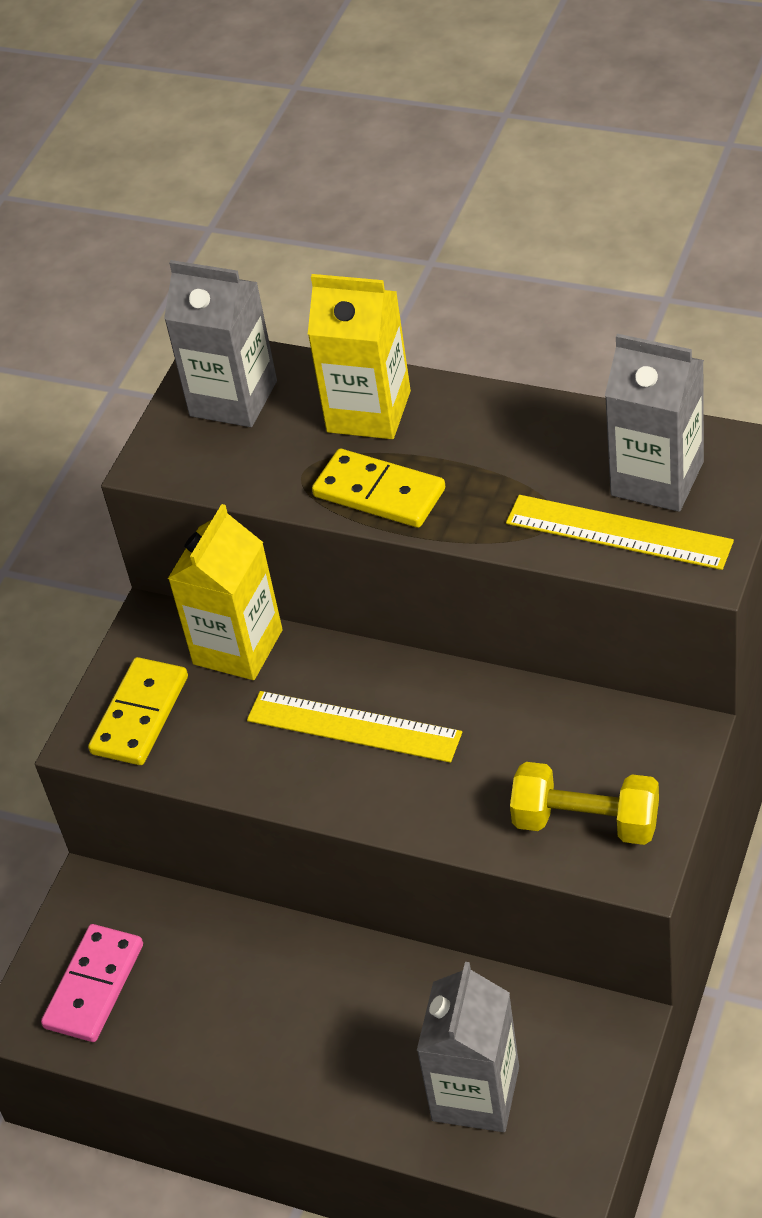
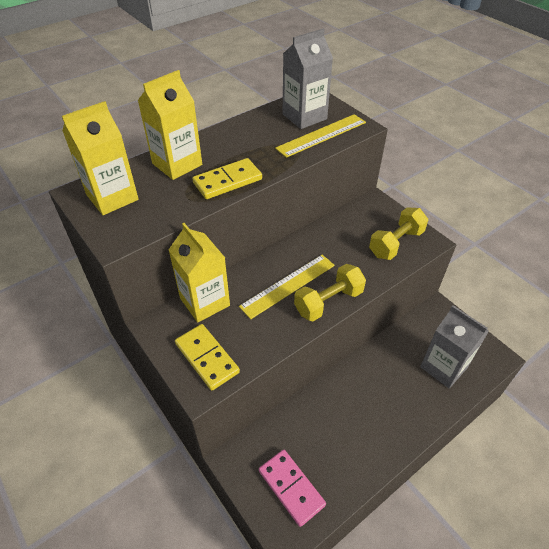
camera: 65 degrees left, 0 degrees up
(233, 398) = (112, 197): grey carton -> yellow carton
(360, 797) = (328, 302): none -> yellow dumbbell

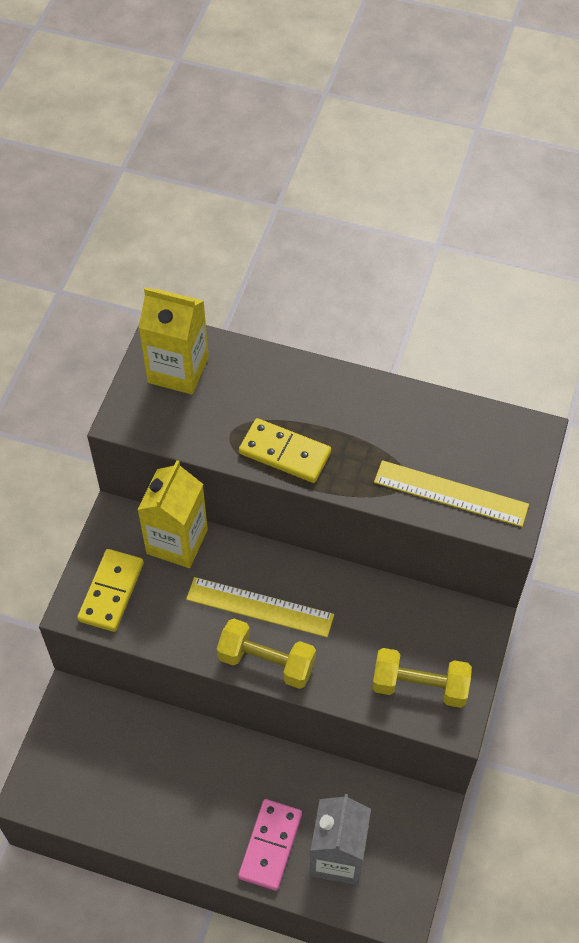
camera: 55 degrees right, 10 degrees up
(177, 164) = (274, 386): yellow carton -> none
(291, 488) = (77, 771): pink domino -> pink domino (270, 845)
(304, 117) = (475, 452): grey carton -> none

